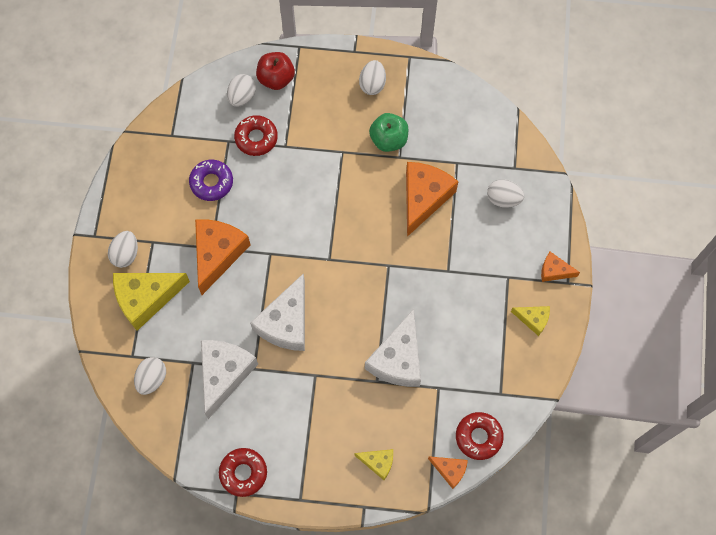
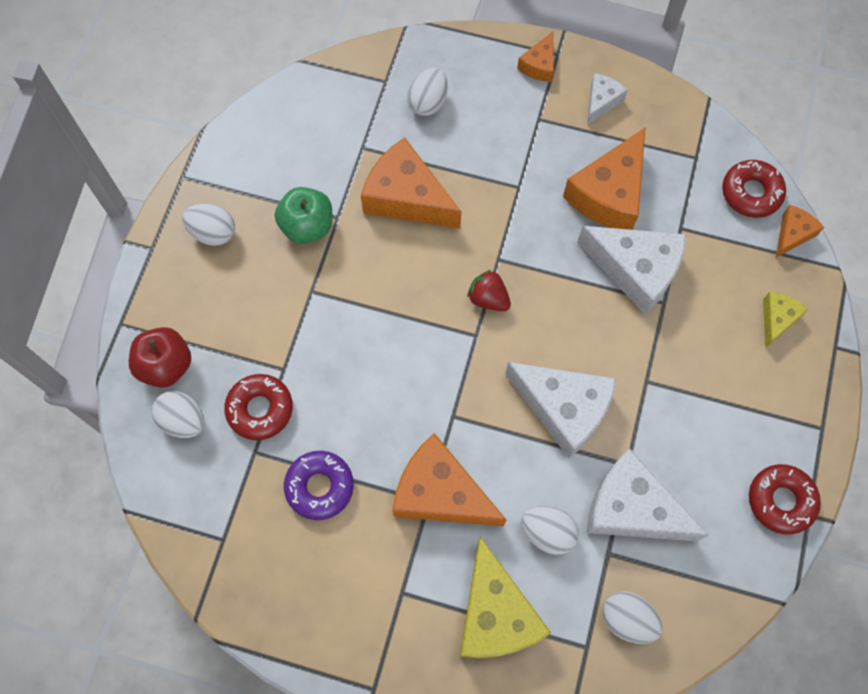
camera: 80 degrees left, 0 degrees up
(126, 254) = (415, 639): white egg -> white egg (547, 532)
(357, 263) = (488, 298): none -> red strawberry
(455, 334) = (609, 194): none -> orange cheese
(533, 319) = (601, 101): yellow cheese -> white cheese

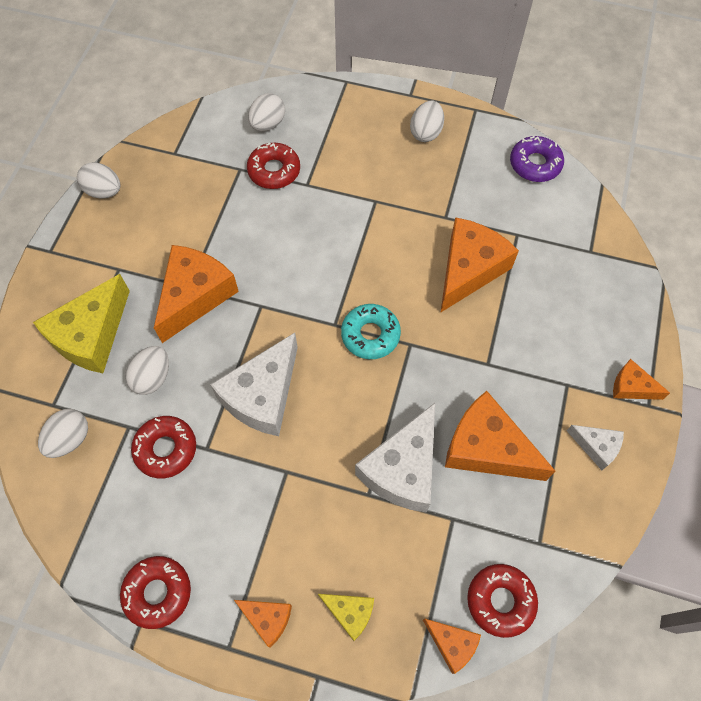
camera: 90 degrees right, 5 degrees down
(166, 365) = (312, 111): red apple -> none
(307, 226) = (435, 196): green apple -> none
(320, 487) = (208, 212): purple donut -> purple donut (535, 164)
(428, 102) = (572, 286): white egg -> white egg (104, 191)
(488, 298) = (370, 335): red strawberry -> turquoise donut
(495, 614) = (91, 335): yellow cheese -> yellow cheese turned 45 degrees counterclockwise
(631, 508) = (166, 449): white cheese -> red donut
(792, 393) = (267, 619): none -> orange cheese

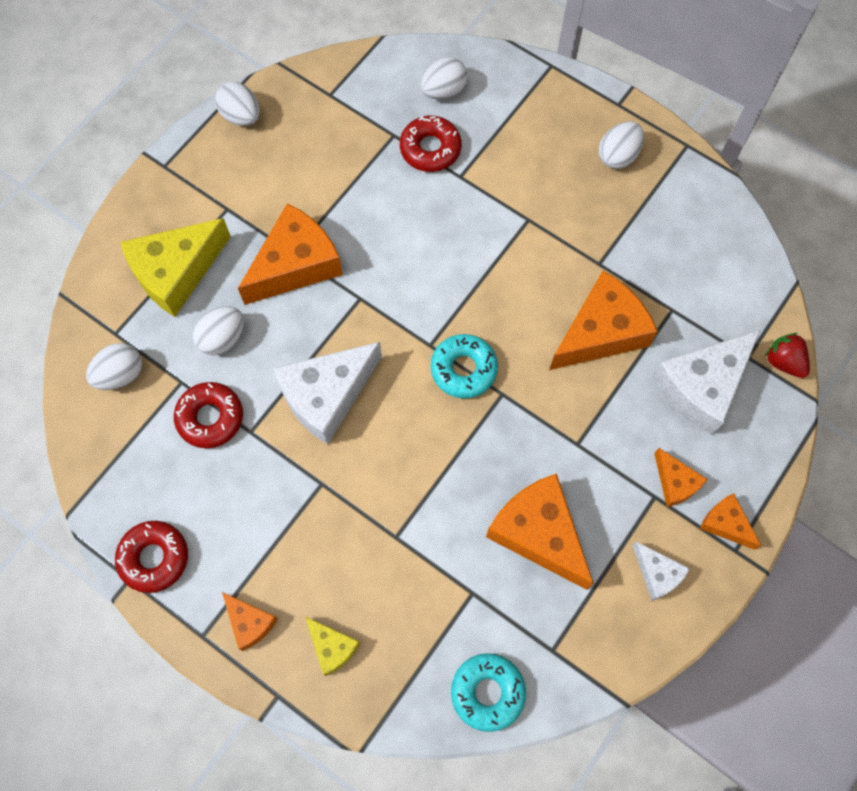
camera: 20 degrees right, 5 degrees up
(402, 469) = (441, 523): white cheese -> white cheese (701, 387)
(452, 644) = (421, 715): orange cheese -> orange cheese (675, 483)
(500, 601) = (487, 692): red donut -> turquoise donut
(535, 164) = (728, 233): purple donut -> none
(619, 246) = (783, 362): none -> red strawberry

